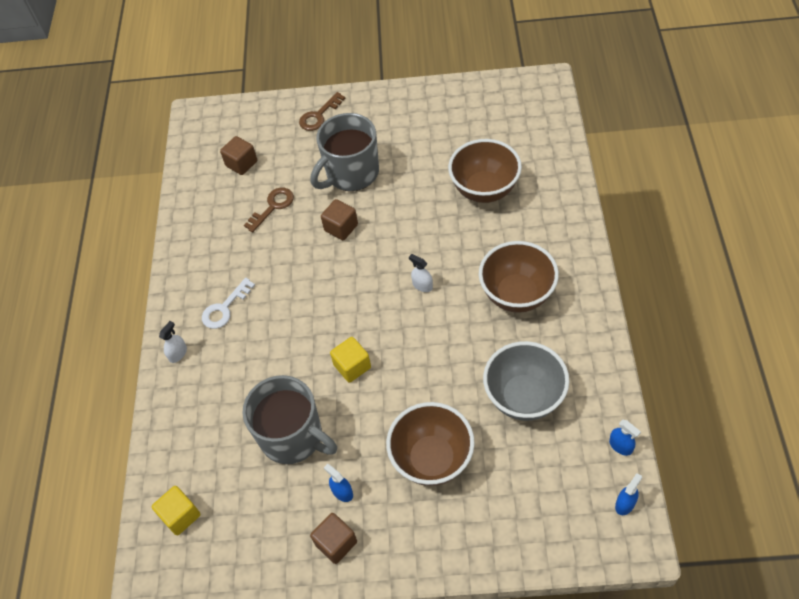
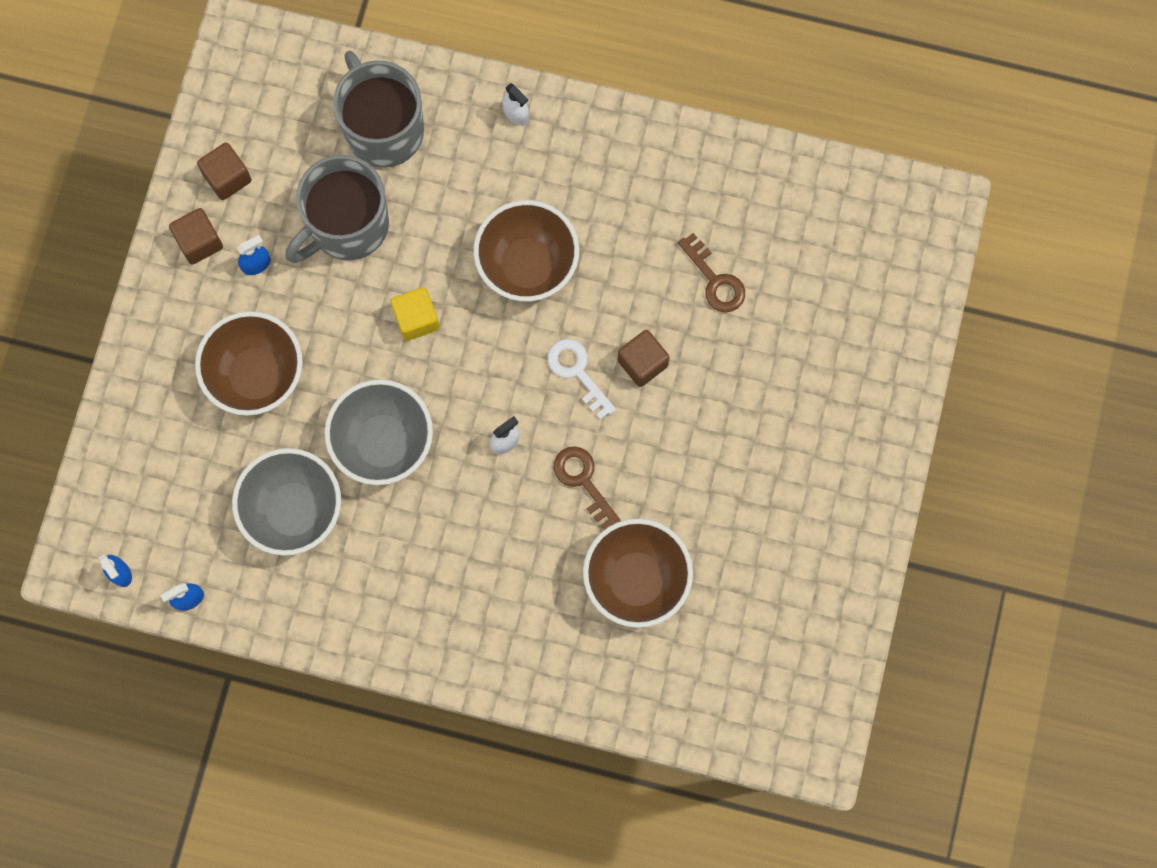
camera: 100 degrees right, 20 degrees up
(180, 515) = (297, 82): yellow cube -> none
(224, 308) = (564, 182): white key -> white key (577, 372)
(241, 163) = (814, 254): brown cube -> brown cube (227, 178)
(319, 116) = (872, 387): brown key -> brown key (583, 481)
(351, 173) = (737, 403): grey mug -> grey mug (383, 129)
(451, 357) = (383, 443): none -> grey bowl
(517, 295) = (444, 559): brown bowl -> brown bowl (527, 266)

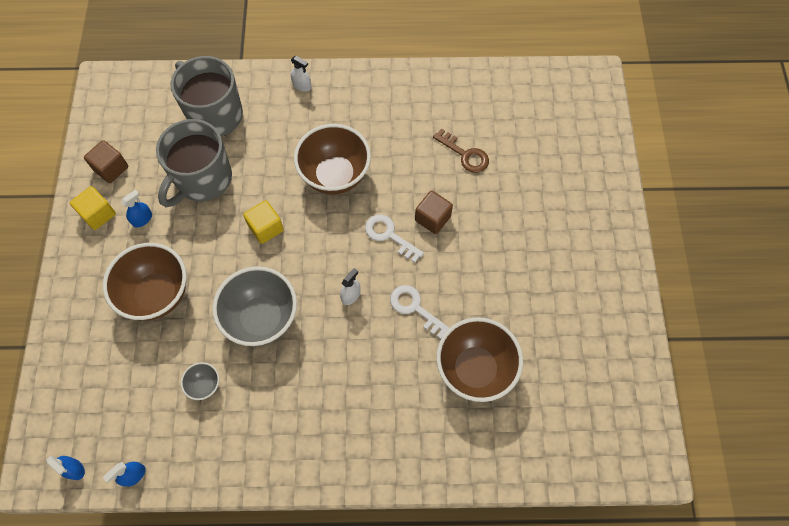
camera: 15 degrees left, 10 degrees down
(199, 242) = (98, 214): brown cube -> yellow cube
(294, 511) = (204, 385): grey bowl -> grey bowl, size x0.45
(583, 481) = (415, 308): brown key -> white key

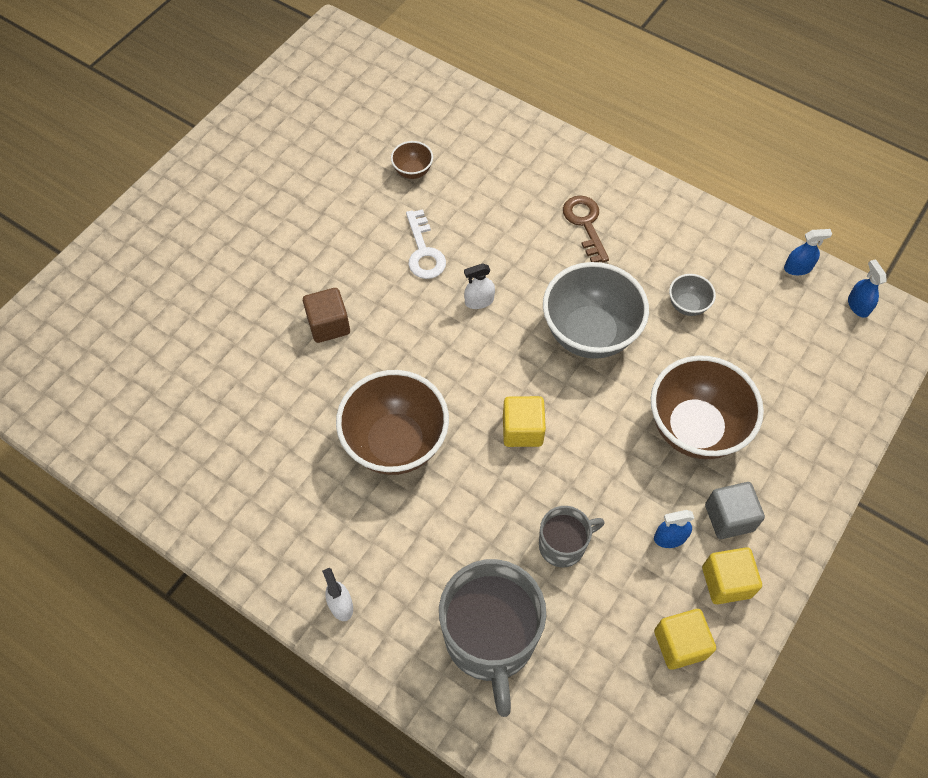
camera: 145 degrees left, 5 degrees down
(111, 168) = (680, 644): brown cube -> yellow cube
(111, 251) = (729, 518): none -> grey cube
(202, 179) = (563, 545): grey mug -> grey mug, size x0.53
(389, 235) = (390, 336): white key -> none
(465, 154) = (227, 372): brown key -> brown key (585, 224)
(475, 369) = (413, 171): brown bowl -> brown bowl, size x0.45

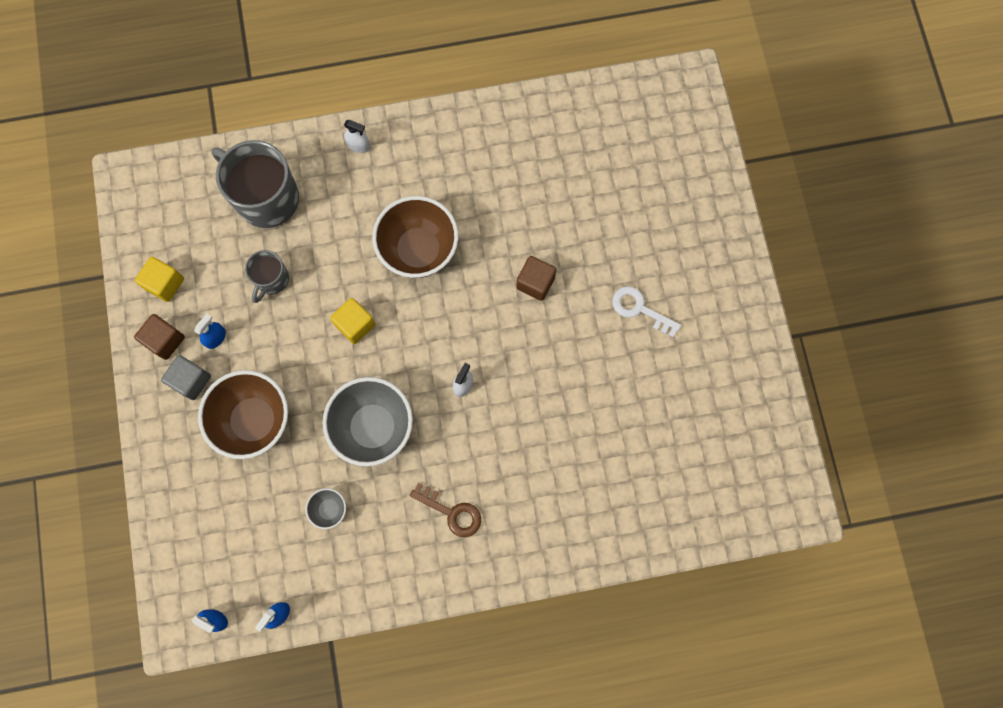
camera: 135 degrees right, 15 degrees up
(413, 171) = (607, 443): brown bowl -> none
(424, 251) = (534, 387): white key -> white key (639, 309)
(726, 582) = (165, 340): yellow cube -> brown cube

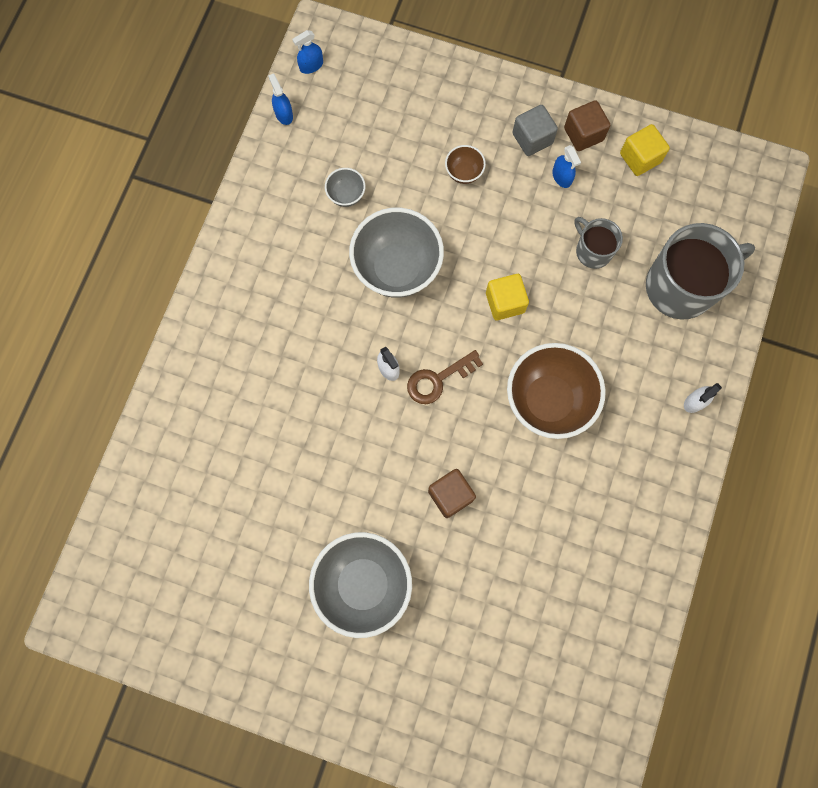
camera: 120 degrees right, 0 degrees up
(254, 421) = (464, 173): brown bowl -> brown bowl, size x0.45
(452, 512) = (279, 295): brown key -> brown key (438, 380)
(639, 309) = (363, 584): white key -> grey bowl

